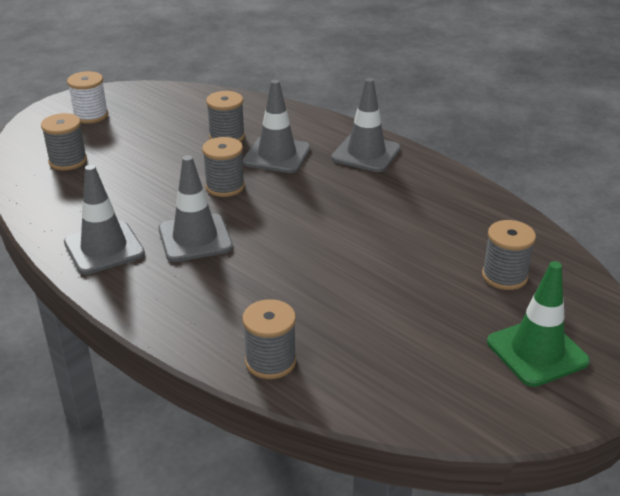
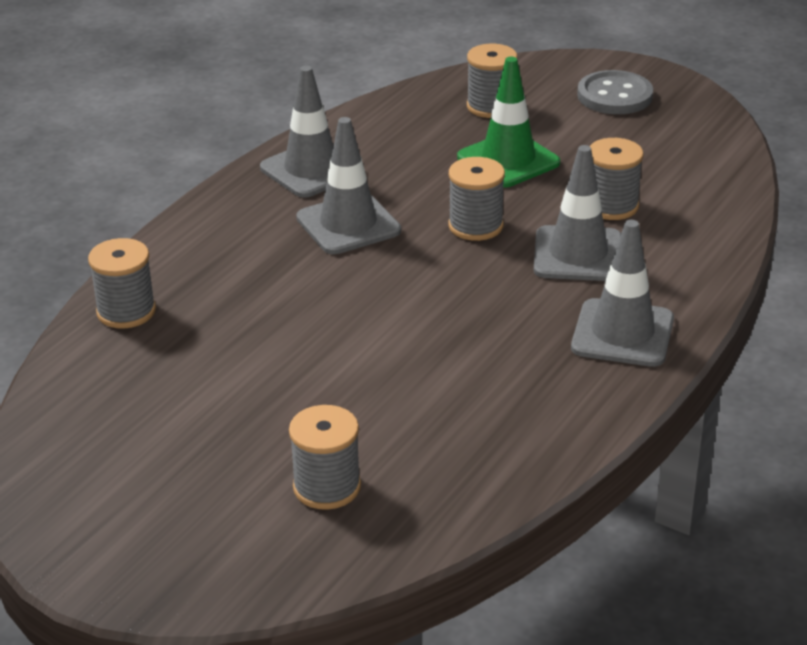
camera: 80 degrees right, 0 degrees up
(91, 115) = (614, 96): white spool -> grey button
(537, 352) = (163, 518): green traffic cone -> green traffic cone (508, 160)

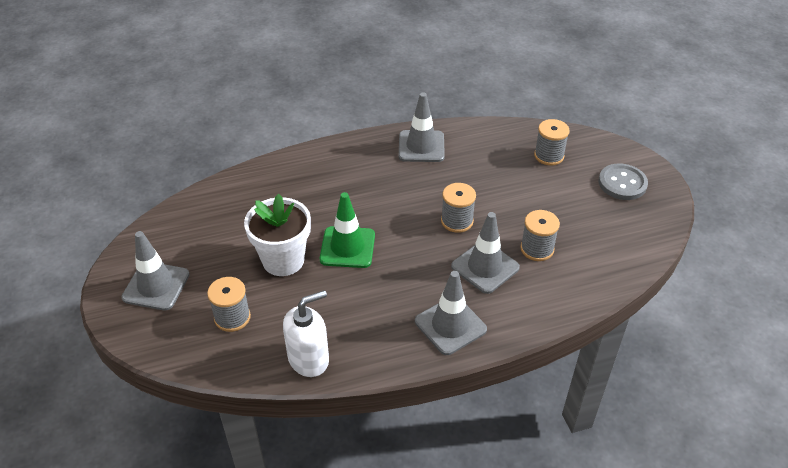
camera: 40 degrees right, 10 degrees up
(126, 311) = (262, 178): grey spool -> none
(303, 386) = (283, 260): none -> white flower pot
(348, 224) = (401, 186): grey traffic cone -> grey traffic cone (156, 286)
(501, 468) = (309, 359): none -> white soap dispenser
(508, 160) = (518, 192): green traffic cone -> green traffic cone (347, 247)

